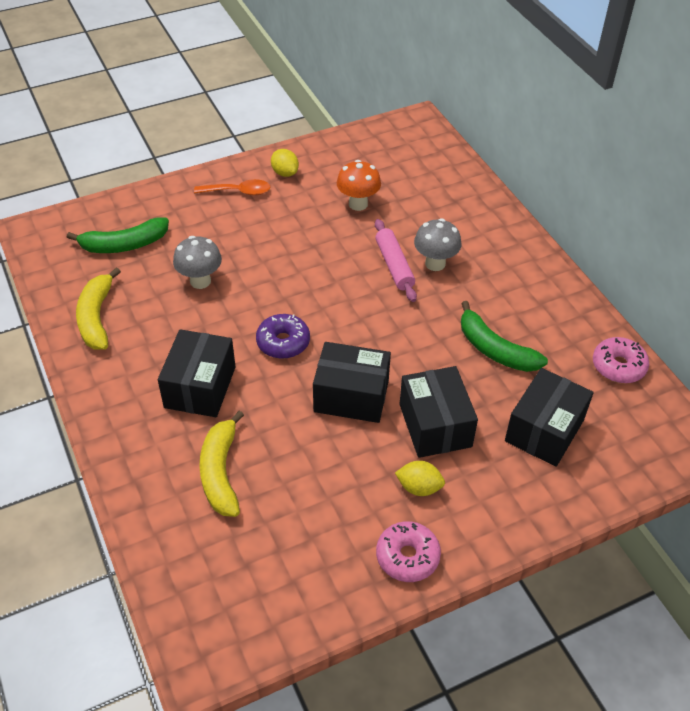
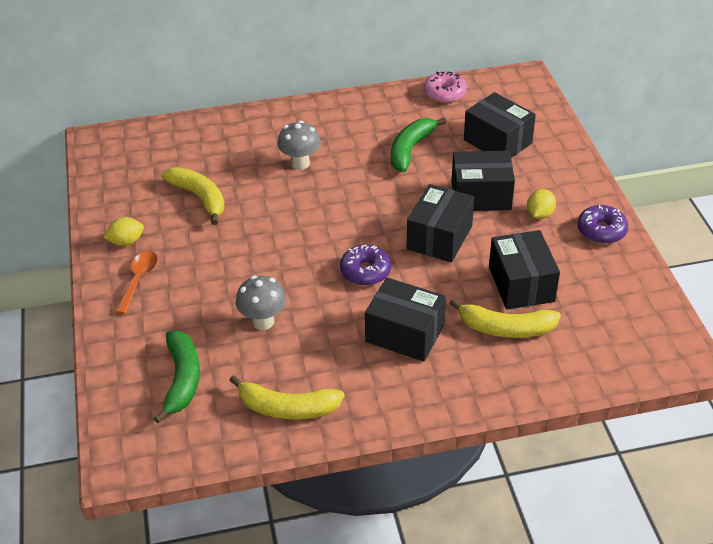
camera: 75 degrees left, 5 degrees down
(293, 480) = (521, 284): none -> black box
(358, 204) = (199, 198): orange mushroom -> yellow banana
(394, 265) = (293, 188): pink rolling pin -> none
(407, 557) = (601, 231): pink donut -> purple donut
(495, 349) = (410, 149): green banana -> green banana turned 150 degrees clockwise

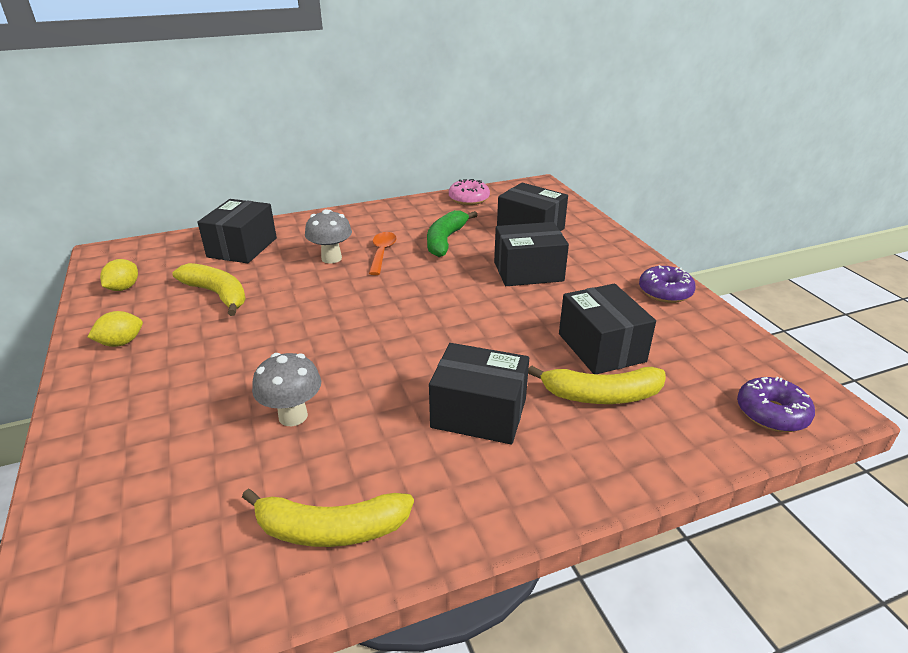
camera: 10 degrees left, 10 degrees down
(138, 280) = (129, 382): orange spoon -> orange spoon (382, 253)
(182, 379) = (173, 504): green banana -> none
(365, 271) = (417, 350): purple donut -> purple donut (771, 413)
(439, 237) = (495, 310): black box -> black box (242, 247)
(539, 214) = (595, 283): yellow lemon -> yellow lemon (123, 288)

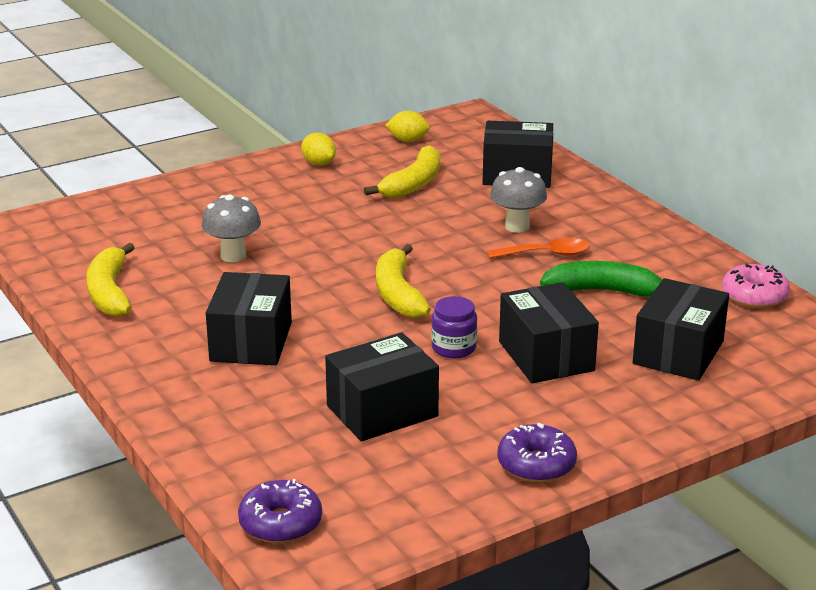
camera: 80 degrees right, 5 degrees down
(510, 306) = (454, 348): none -> purple jar
(601, 395) = (291, 410): yellow banana -> yellow banana (398, 294)

